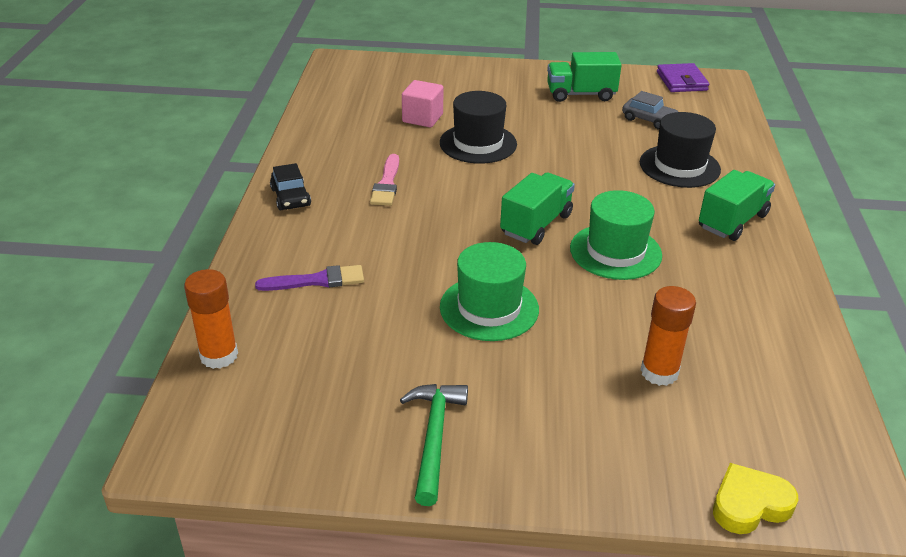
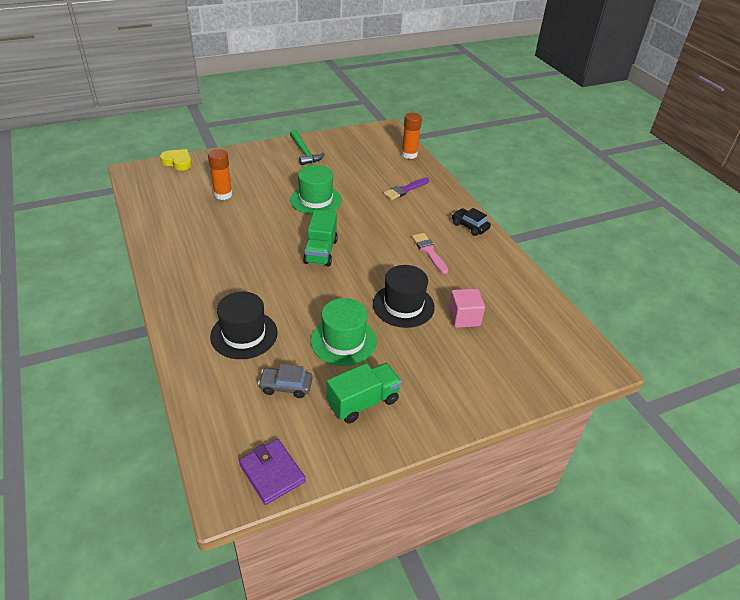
camera: 150 degrees right, 5 degrees up
(615, 252) = (266, 248): green hat -> green hat (343, 341)
(732, 221) = (196, 293): green truck -> none
(749, 504) = (178, 162): yellow heart -> yellow heart turned 105 degrees counterclockwise

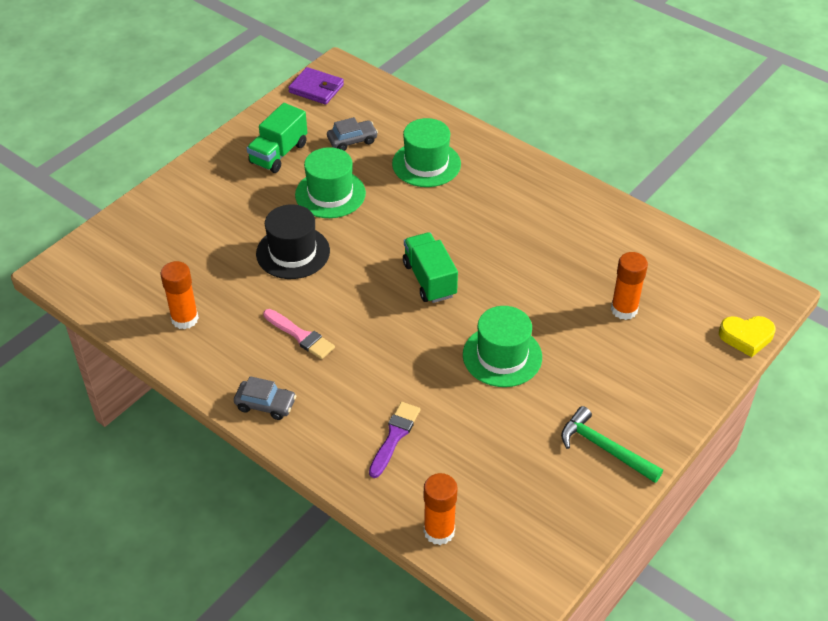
camera: 155 degrees right, 5 degrees up
(244, 334) = (426, 164): black hat -> green hat
(464, 318) = (220, 265): pink cube -> none
(469, 226) = (265, 404): black car -> grey car
(504, 290) = (185, 319): none -> orange glue stick

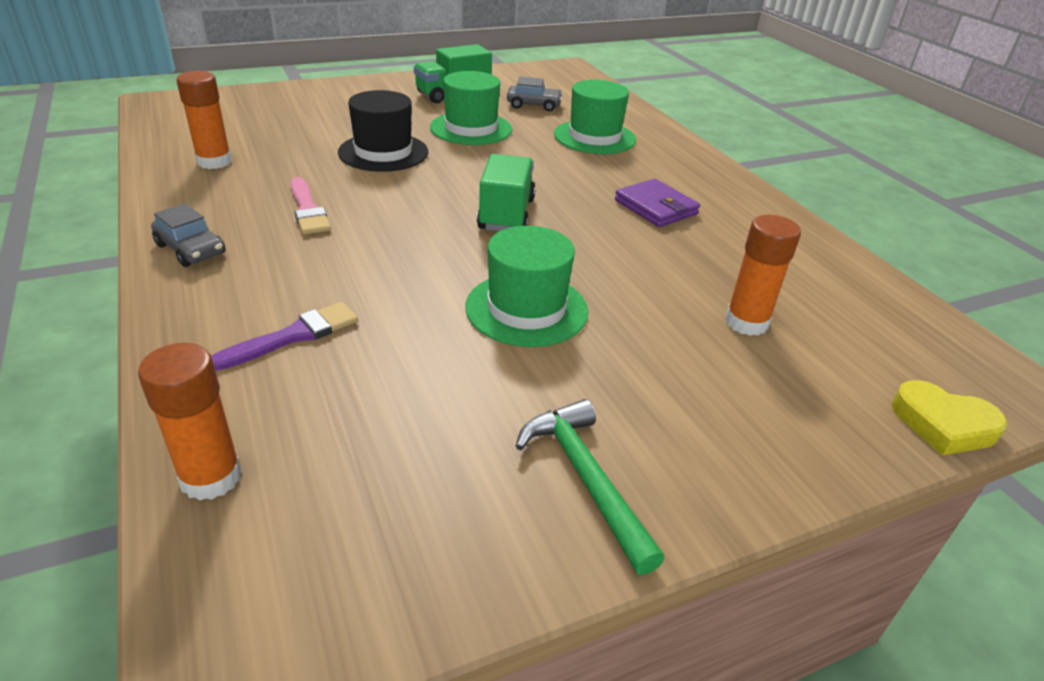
camera: 25 degrees right, 10 degrees down
(316, 88) = (535, 72): purple wallet -> purple wallet (656, 207)

